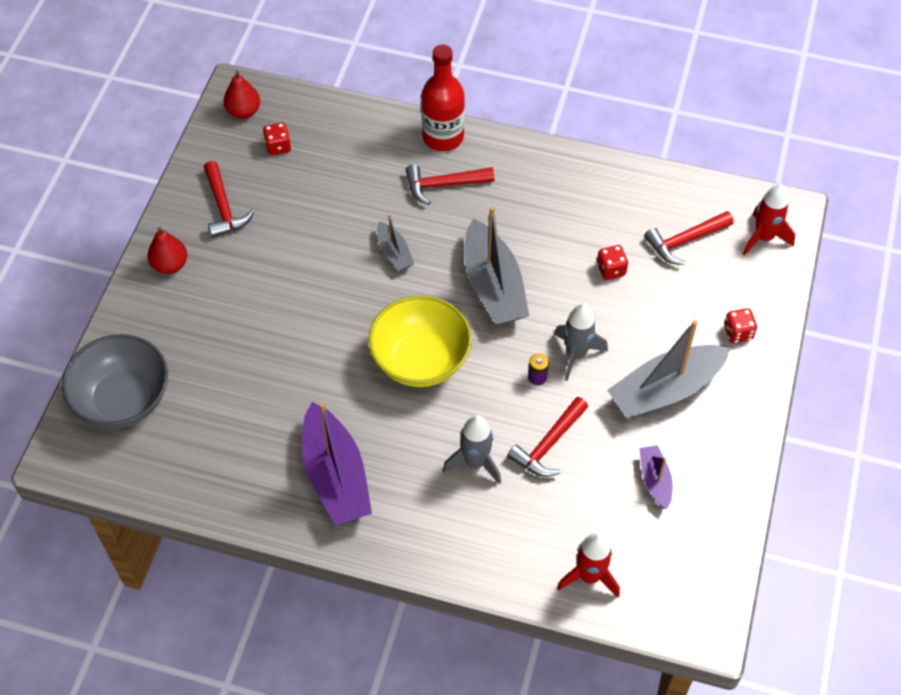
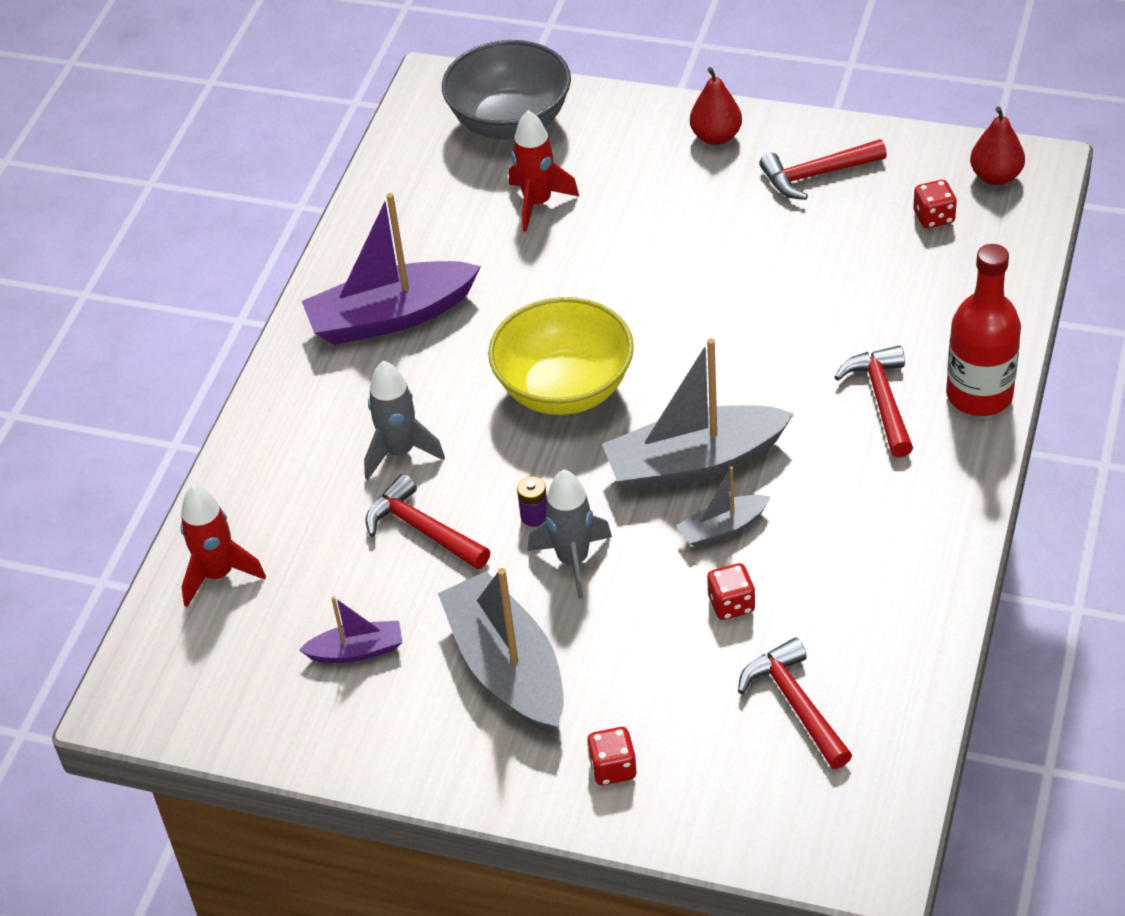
camera: 95 degrees right, 10 degrees down
(394, 253) = (749, 352): grey boat -> grey boat (723, 529)
(763, 238) = (810, 818): red rocket -> red rocket (538, 203)

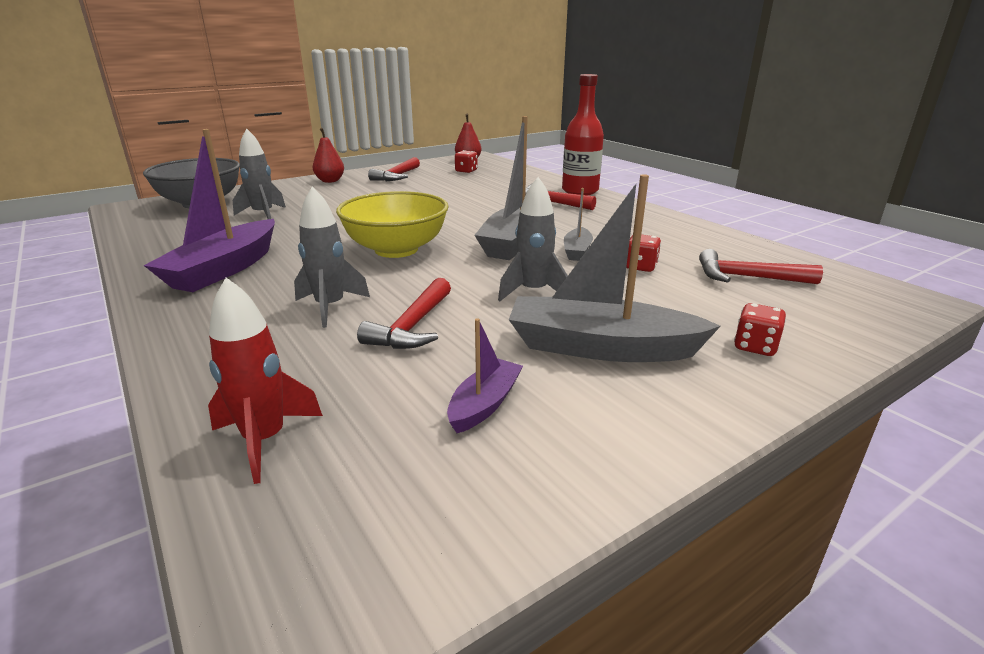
camera: 55 degrees left, 20 degrees down
(422, 529) = (412, 326): red hammer -> red hammer turned 60 degrees counterclockwise
(534, 516) = (474, 289): purple battery -> none
(538, 203) = (263, 215): red rocket -> grey rocket

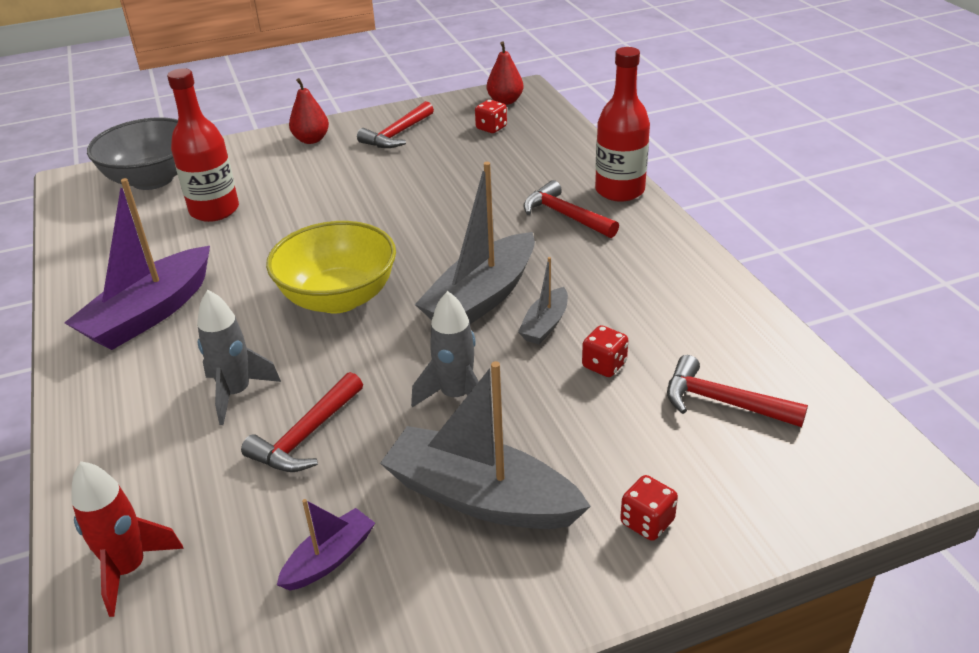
camera: 15 degrees right, 10 degrees up
(263, 215) = (214, 210): grey rocket -> red bottle

